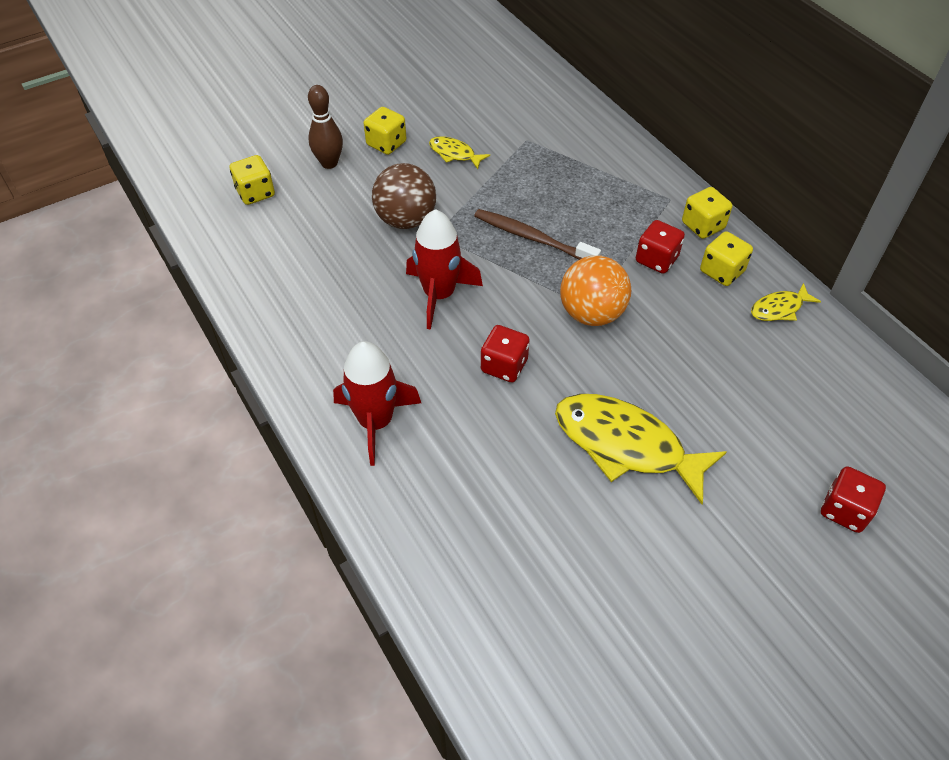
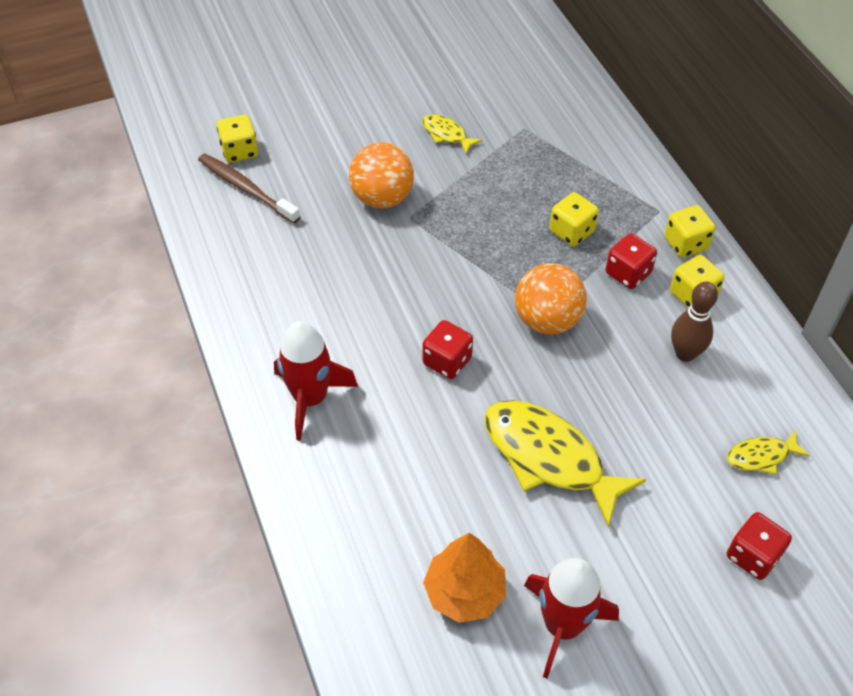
camera: 10 degrees right, 0 degrees up
(329, 163) = (318, 129): brown bowling pin -> brown bowling pin (685, 353)
(386, 144) = (380, 115): yellow dice -> yellow dice (571, 232)
(406, 220) = (382, 198): brown ball -> orange ball
(439, 295) = (399, 280): red rocket -> red rocket (562, 626)
(533, 238) = (506, 234): brown toothbrush -> brown toothbrush (246, 189)
(575, 594) = (464, 592): none -> orange tree
(779, 308) = (743, 342): yellow fish -> yellow fish (761, 456)

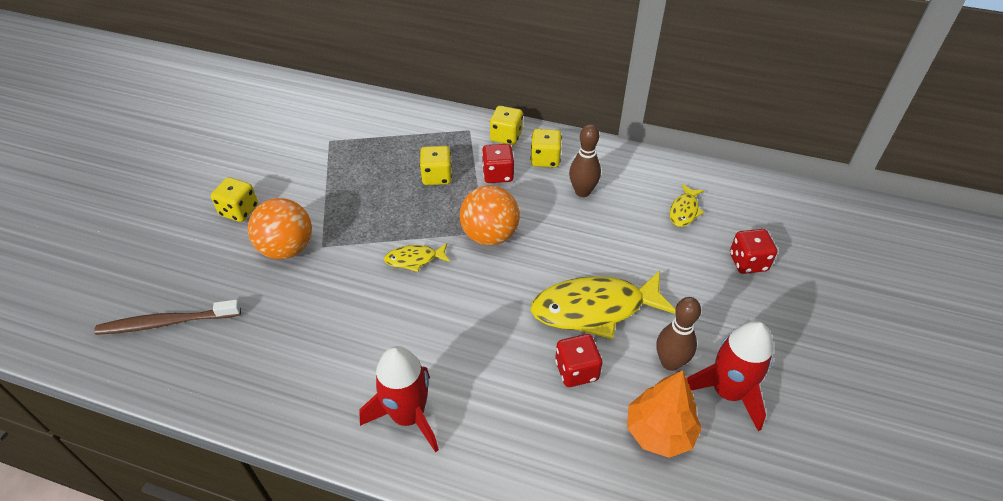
camera: 50 degrees left, 5 degrees down
(240, 151) = (126, 302): yellow dice -> yellow dice (239, 211)
(446, 134) = (281, 179): yellow fish -> yellow fish (414, 259)
(447, 361) = (464, 309): red dice -> red dice (576, 370)
(549, 557) = (670, 362): none -> brown bowling pin

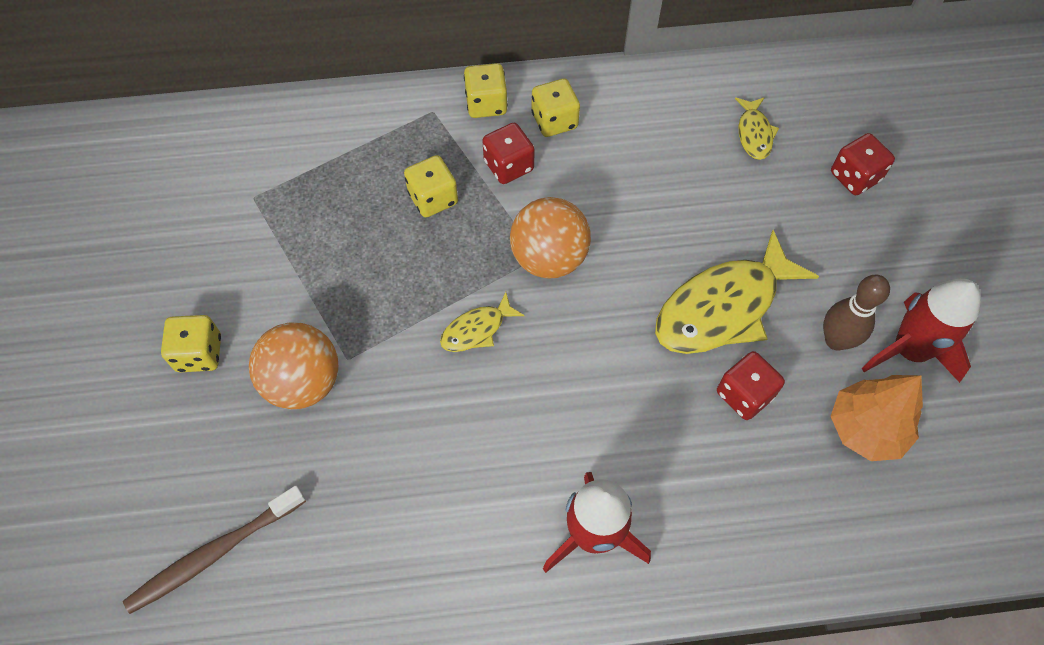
camera: 25 degrees left, 15 degrees up
(582, 192) = (625, 152): brown bowling pin -> none

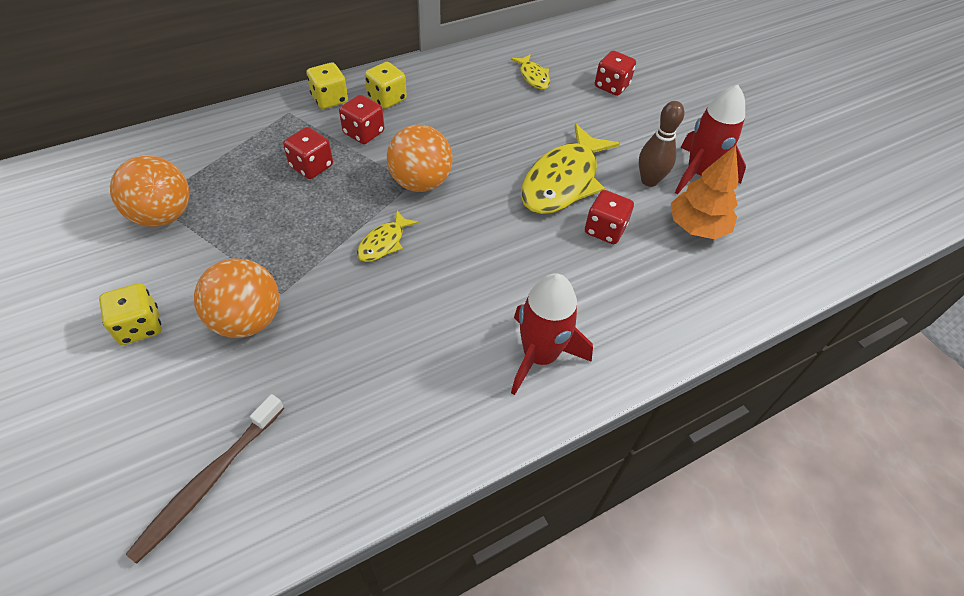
camera: 25 degrees left, 10 degrees down
(258, 220) = (163, 215): none -> orange ball
(433, 198) = (311, 166): yellow dice -> red dice

